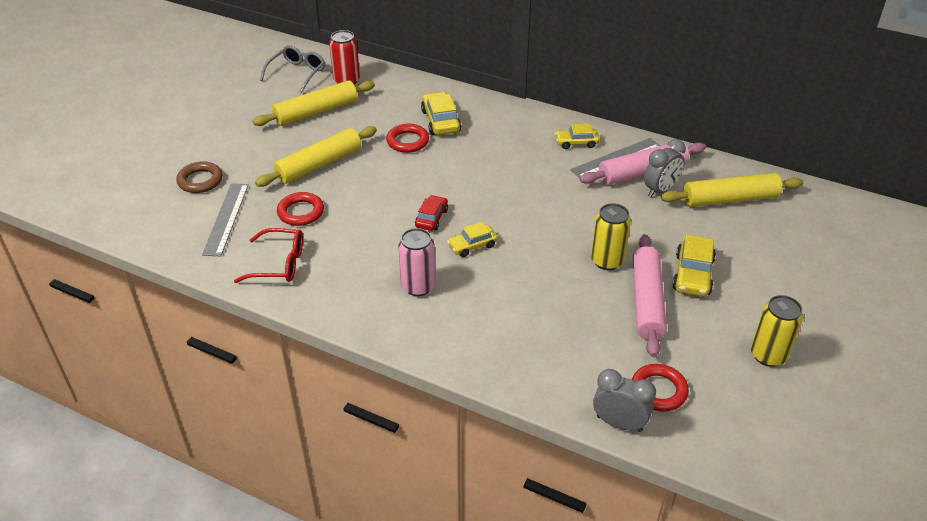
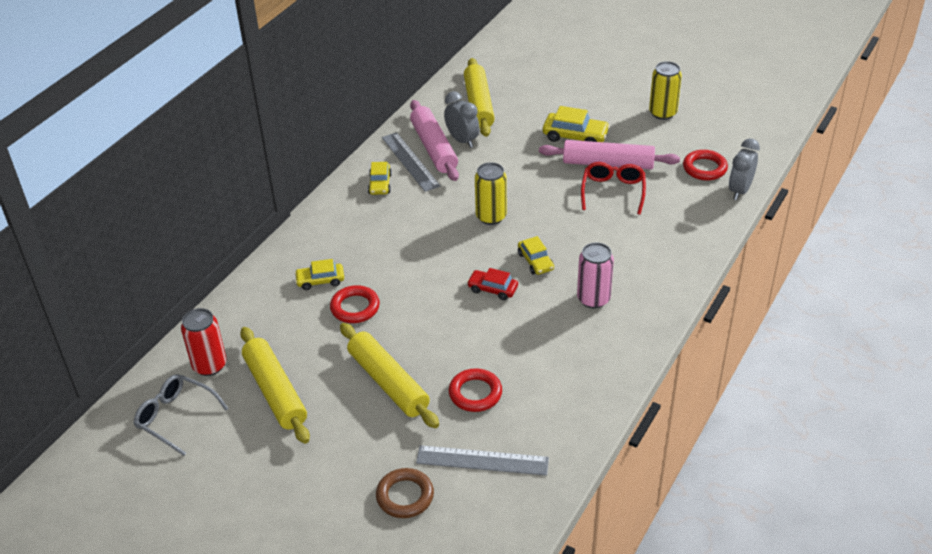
camera: 85 degrees left, 0 degrees up
(279, 264) = (561, 405): red glasses -> red glasses (613, 192)
(440, 121) = (320, 281): yellow car -> yellow car, size x0.66
(607, 261) = (558, 180): yellow can -> yellow can (491, 217)

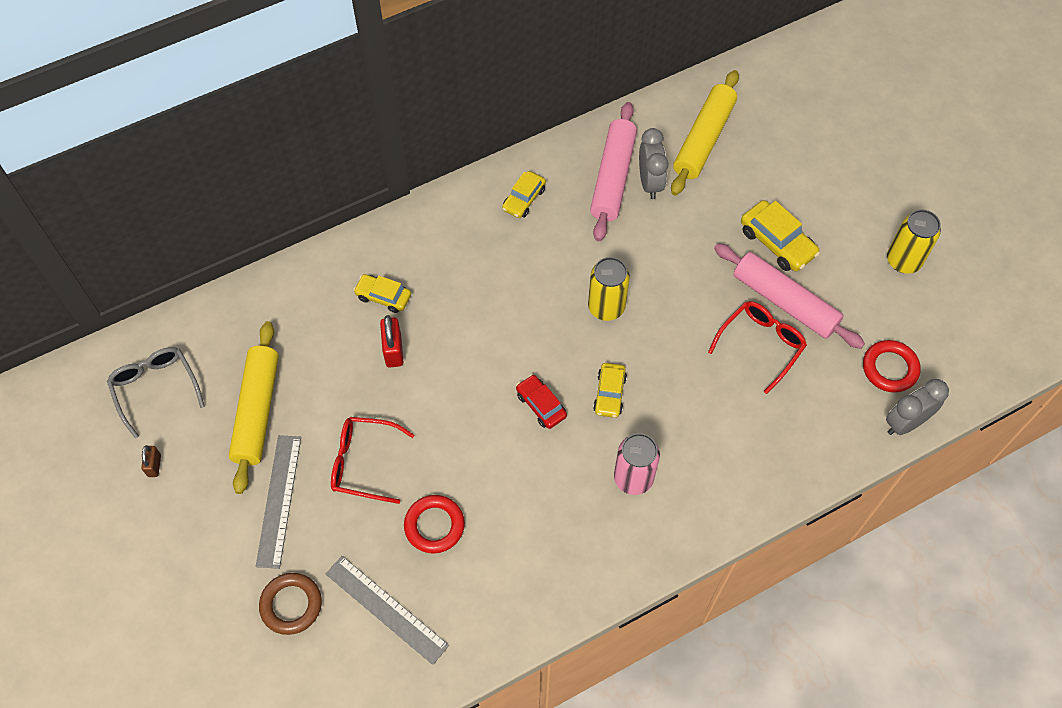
camera: 30 degrees right, 20 degrees up
(209, 365) = (220, 344): red can -> none
(215, 466) = (154, 465): none -> brown padlock
(355, 307) = (393, 350): red ring -> red padlock
(388, 382) = (363, 463): yellow rolling pin -> red glasses
(410, 161) = (575, 184): grey ruler -> grey ruler (278, 500)

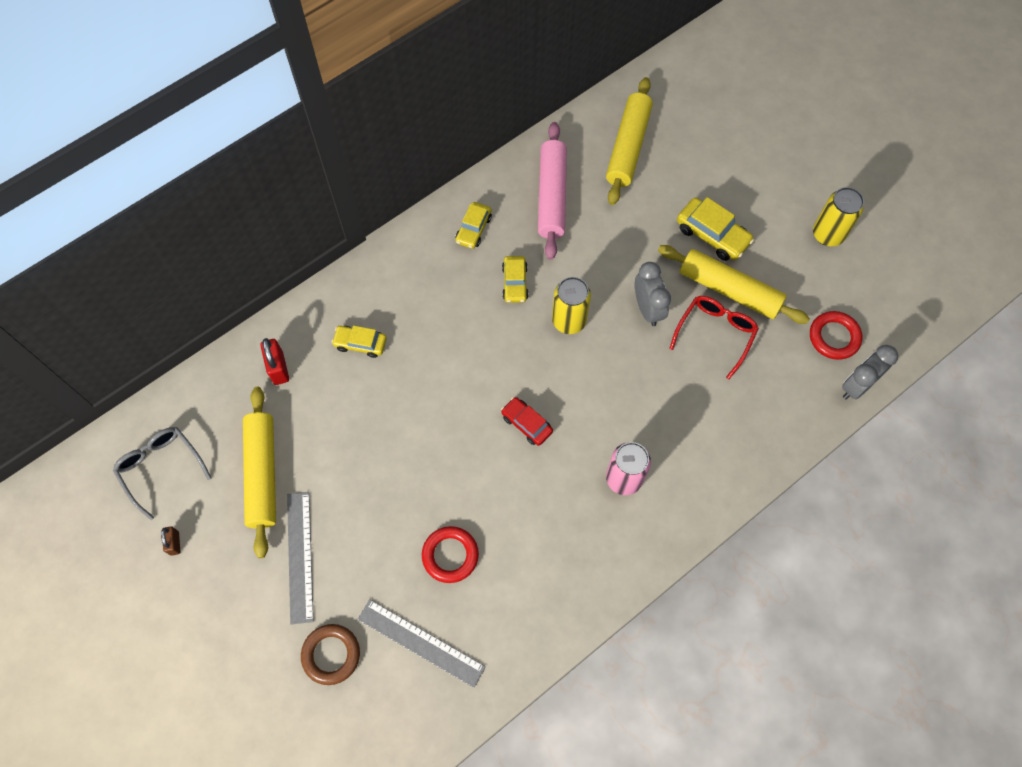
camera: 10 degrees left, 5 degrees up
(363, 463) = (373, 506): red glasses -> none
(393, 350) = (380, 394): red padlock -> red padlock (278, 368)
(609, 394) = (587, 402): yellow car -> yellow car (515, 283)
(650, 183) = (586, 196): grey clock -> grey clock (647, 309)
(785, 302) = (729, 290): pink rolling pin -> yellow rolling pin

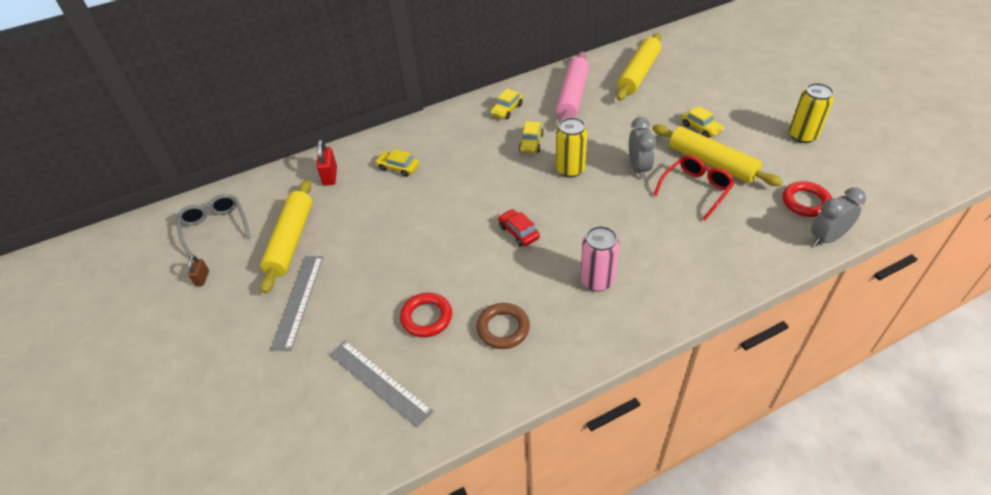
camera: 15 degrees right, 20 degrees down
(331, 654) = (296, 379): brown ring -> brown ring (503, 328)
(712, 235) = (701, 128): yellow car -> yellow car, size x0.66

